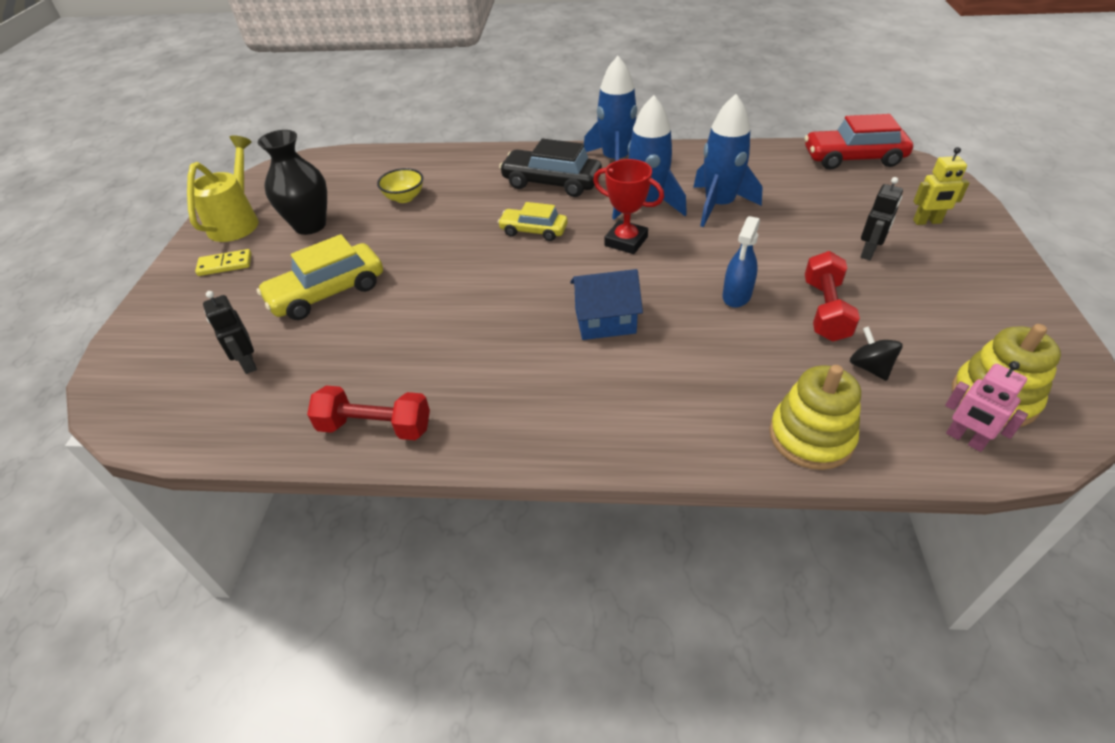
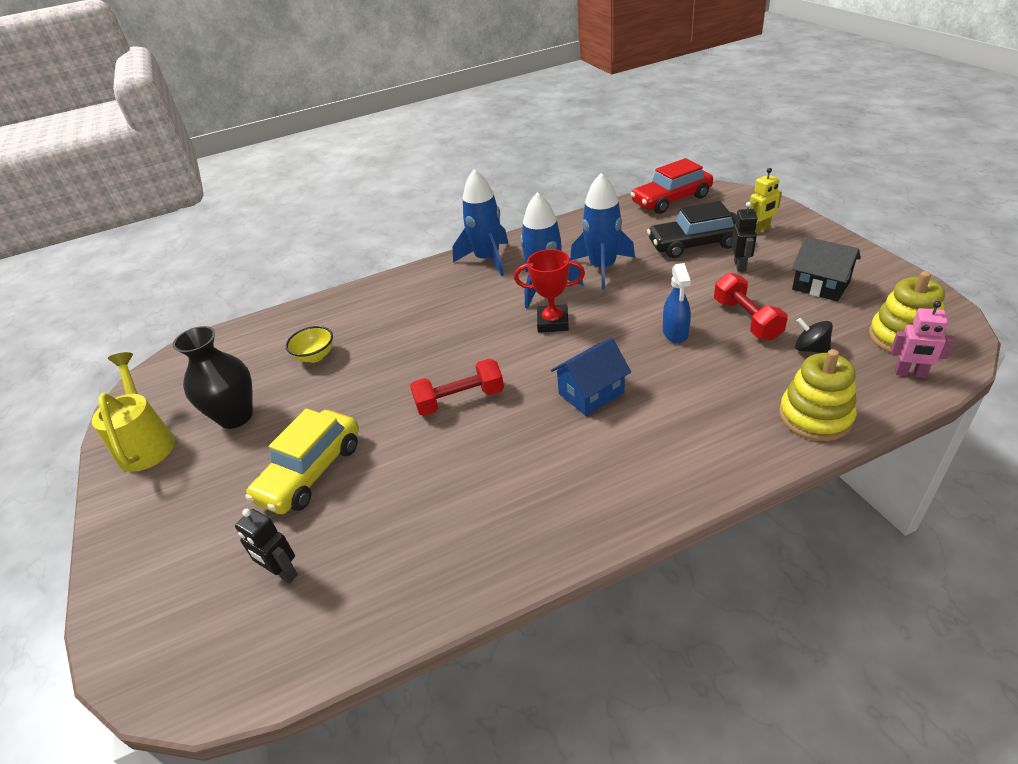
camera: 25 degrees left, 5 degrees down
(225, 265) = (170, 490): yellow domino -> none
(375, 427) = (466, 571): red dumbbell -> red dumbbell (460, 400)
(533, 231) = (465, 342): yellow car -> none
(551, 183) = (446, 296): black car -> black car (695, 244)
(944, 306) = (820, 286): none -> black house

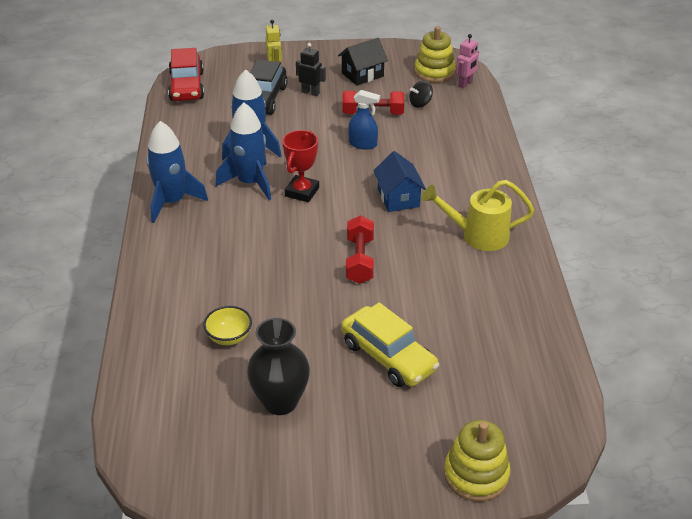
camera: 75 degrees left, 0 degrees up
(147, 443) = (273, 473): yellow watering can -> yellow watering can (478, 235)
(282, 573) = (485, 382): black robot -> none
(815, 416) = (478, 126): yellow stacking toy -> yellow stacking toy (476, 475)

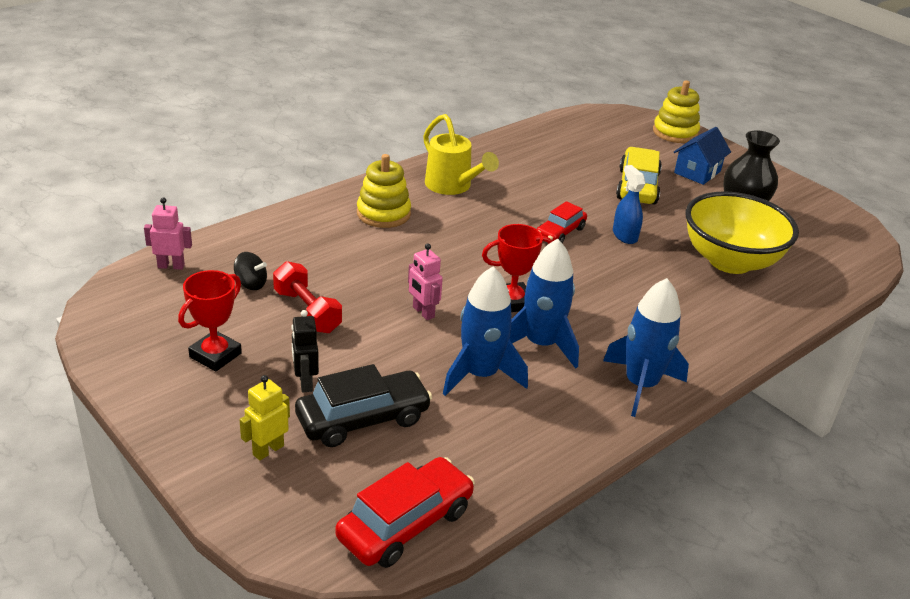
camera: 130 degrees left, 5 degrees down
(229, 337) = (730, 261): yellow bowl -> yellow bowl, size x2.33
(329, 152) = (423, 312): none -> pink robot
(360, 260) = (560, 232): red dumbbell -> red car
(362, 75) = (215, 355): black house -> red trophy
(363, 144) = (381, 295): blue spray bottle -> blue spray bottle (624, 235)
(398, 198) = (449, 241): blue house -> blue house (697, 172)
(434, 72) = (158, 298): yellow stacking toy -> yellow stacking toy (383, 213)

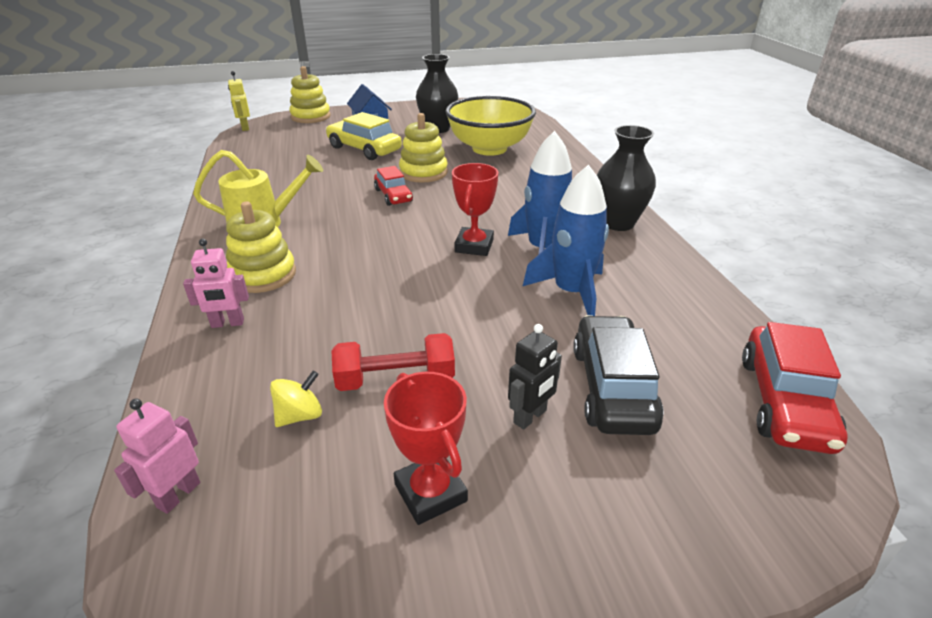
camera: 60 degrees left, 0 degrees up
(251, 284) = (300, 415): black spinning top -> yellow spinning top
(268, 450) = (646, 485): yellow robot -> yellow robot (245, 128)
(305, 383) = (530, 417): black robot -> black robot turned 60 degrees counterclockwise
(405, 524) = (784, 402): red car -> red car turned 150 degrees counterclockwise
(423, 312) = (455, 298): pink robot -> pink robot (227, 323)
(624, 235) = (423, 172): blue spray bottle -> yellow stacking toy
(641, 385) = (618, 223): blue rocket -> black vase

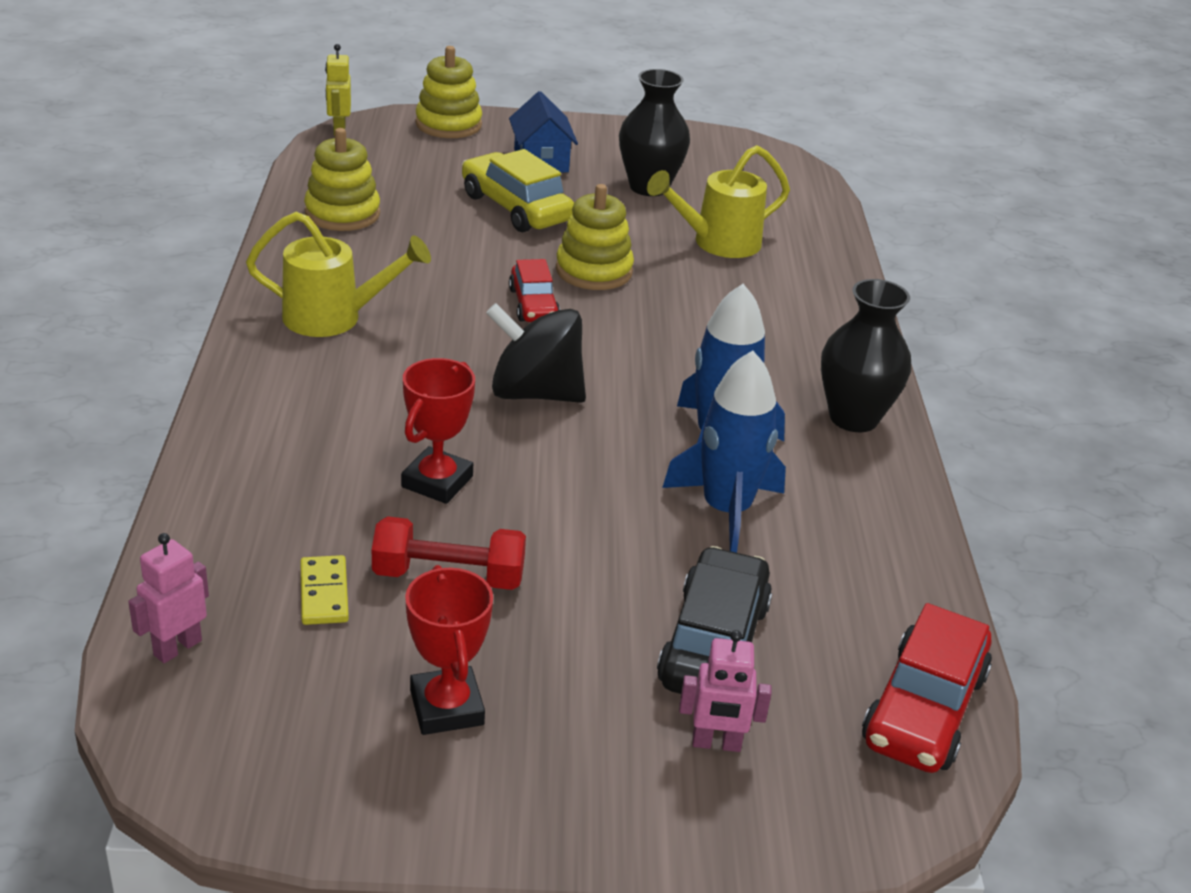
camera: 10 degrees right, 0 degrees up
(227, 323) = (259, 460): pink robot -> pink robot (716, 744)
(263, 275) = (317, 400): yellow stacking toy -> yellow stacking toy (342, 213)
(300, 415) = (324, 593): yellow spinning top -> yellow domino
(413, 244) = (535, 393): none -> black spinning top
(474, 246) = (621, 413): red trophy -> red trophy (437, 482)
(489, 148) = (718, 243): yellow bowl -> yellow watering can
(530, 417) = (594, 655): black robot -> none

